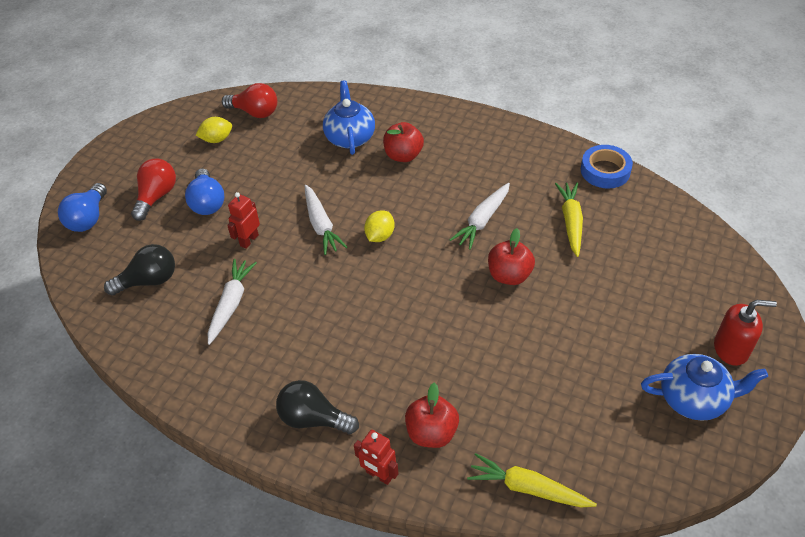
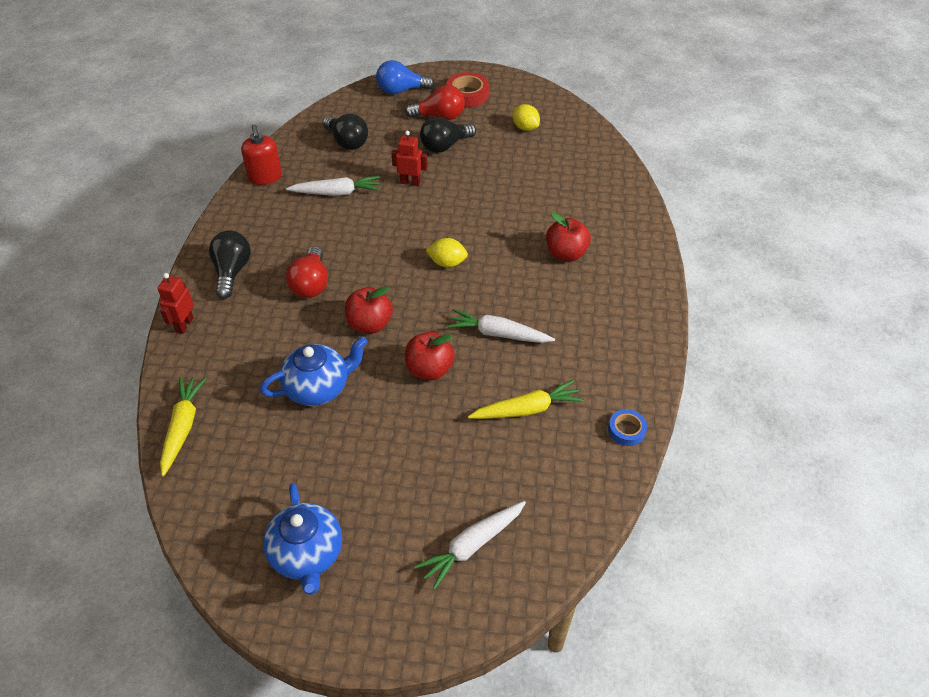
camera: 70 degrees right, 0 degrees up
(134, 168) = (467, 94): none -> red tape
(207, 202) = (445, 146): blue light bulb -> black light bulb
(255, 112) = (574, 139): red light bulb -> red light bulb (311, 284)
(321, 225) = (446, 221): white carrot -> white carrot (472, 546)
(350, 137) = (572, 210): blue teapot -> blue teapot (318, 387)
(431, 433) = (230, 349): red apple -> red apple (370, 324)
(605, 171) = (626, 430): blue tape -> blue tape, size x0.60
(731, 349) = (384, 588): red soap dispenser -> red soap dispenser (265, 177)

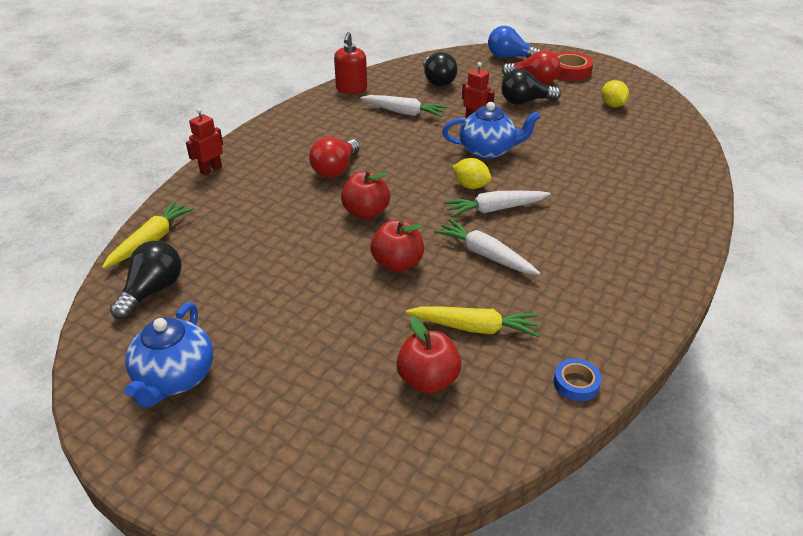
camera: 25 degrees right, 10 degrees down
(232, 272) = (276, 144): black light bulb -> black light bulb (152, 291)
(318, 387) = (285, 247): blue teapot -> blue teapot (488, 151)
(472, 546) = (336, 432): white carrot -> white carrot (495, 209)
(566, 254) = (597, 209): red apple -> red apple (428, 380)

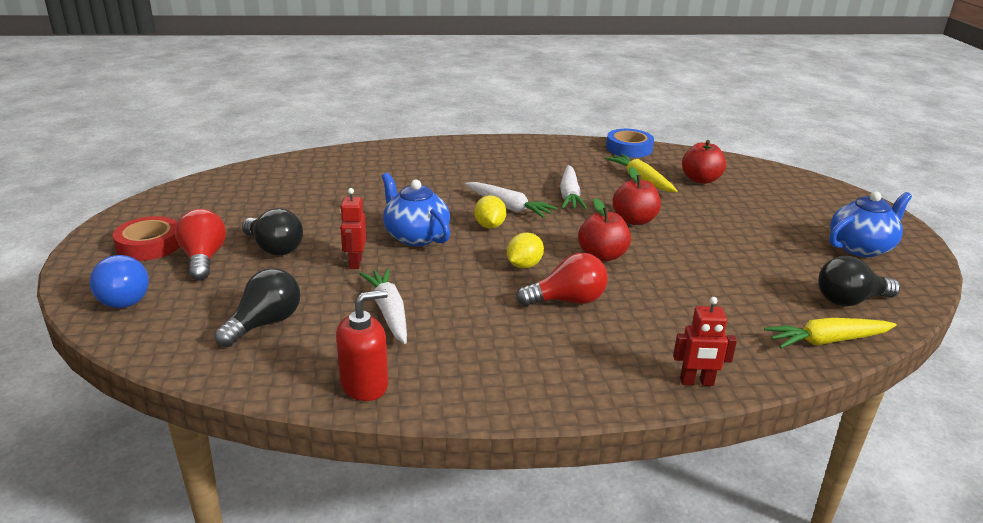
camera: 130 degrees left, 10 degrees down
(576, 383) = (629, 148): blue tape -> blue tape, size x1.65
(612, 105) = (235, 204): yellow lemon -> yellow lemon (524, 265)

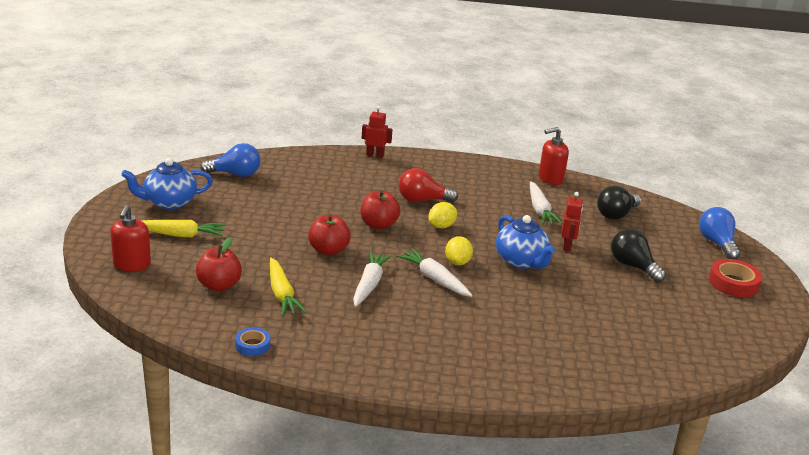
camera: 170 degrees left, 0 degrees up
(203, 259) = (682, 265): red light bulb -> none
(629, 148) = (252, 345): blue tape -> blue tape, size x0.60
(794, 186) = (132, 265): none -> red soap dispenser
(827, 341) = (280, 159): yellow carrot -> yellow carrot (179, 235)
(850, 301) = (235, 174): black light bulb -> blue light bulb

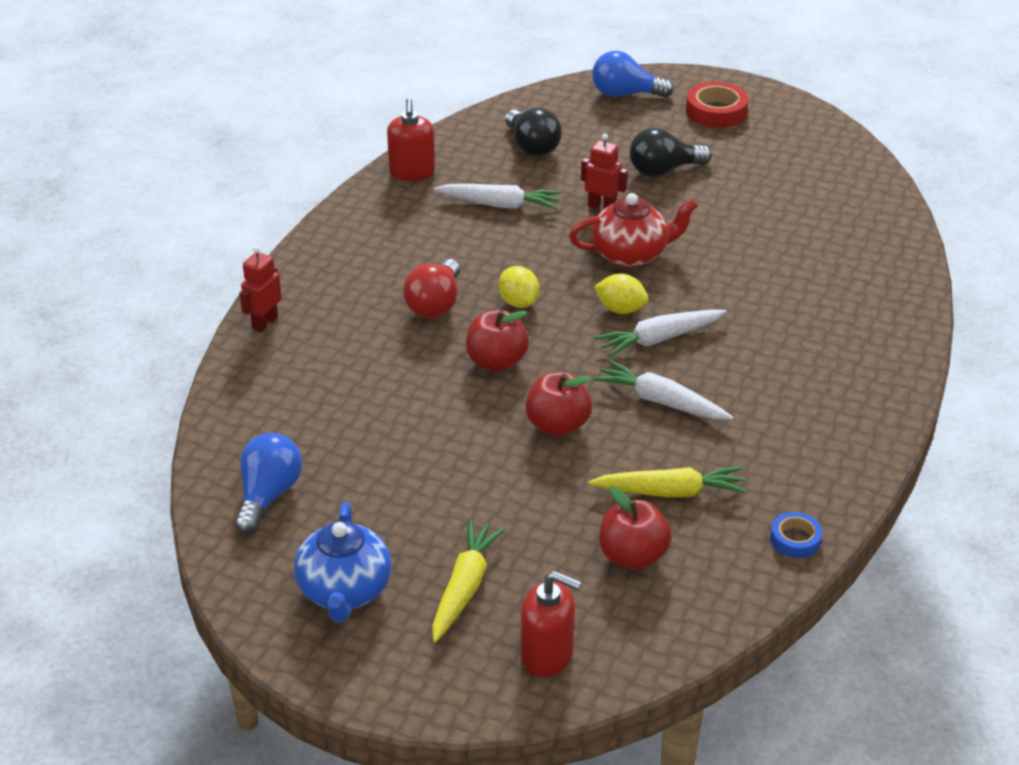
camera: 70 degrees left, 10 degrees up
(521, 261) = (631, 254): blue teapot -> red teapot

